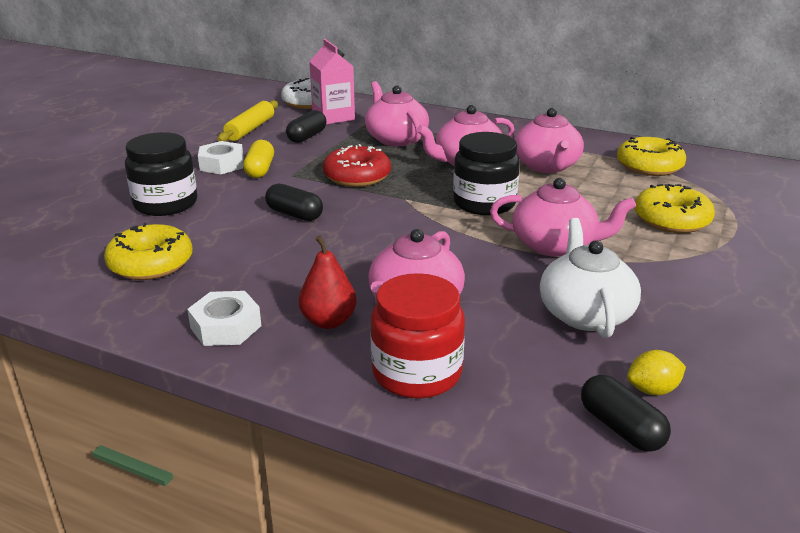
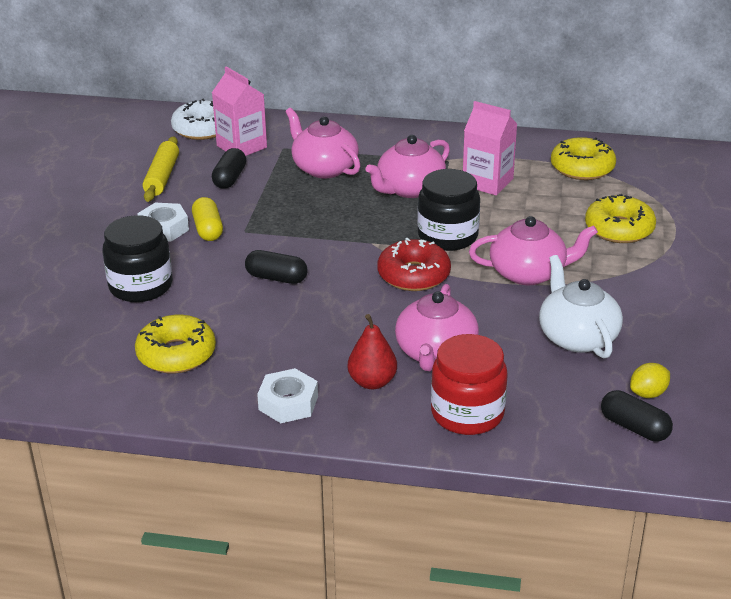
camera: 15 degrees left, 5 degrees up
(357, 176) = (311, 223): red donut -> red donut (413, 275)
(546, 166) = (487, 182): pink teapot -> pink carton

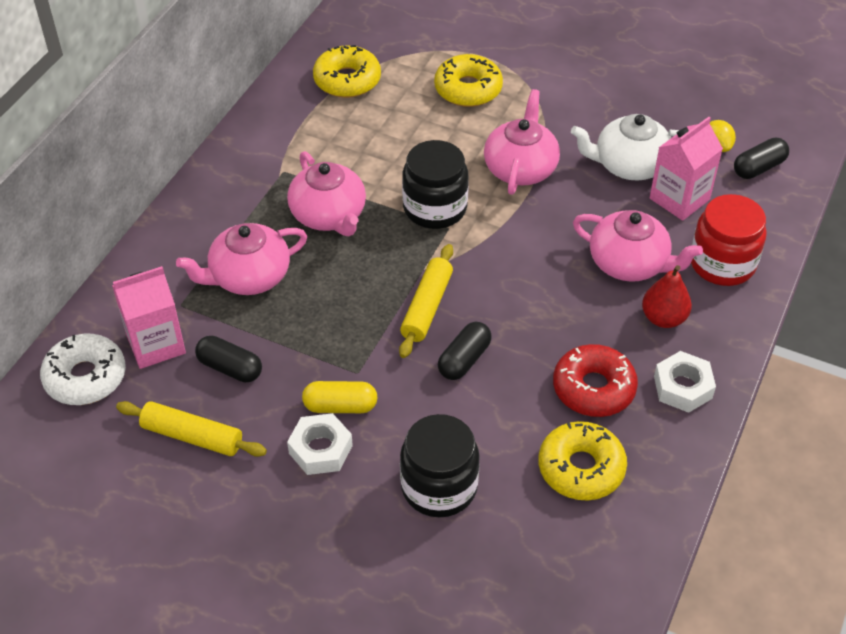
camera: 75 degrees left, 15 degrees up
(328, 251) = (426, 307): none -> yellow rolling pin
(413, 275) = (496, 249): red donut -> red donut (593, 388)
(487, 182) = (343, 153): pink carton -> pink carton (679, 199)

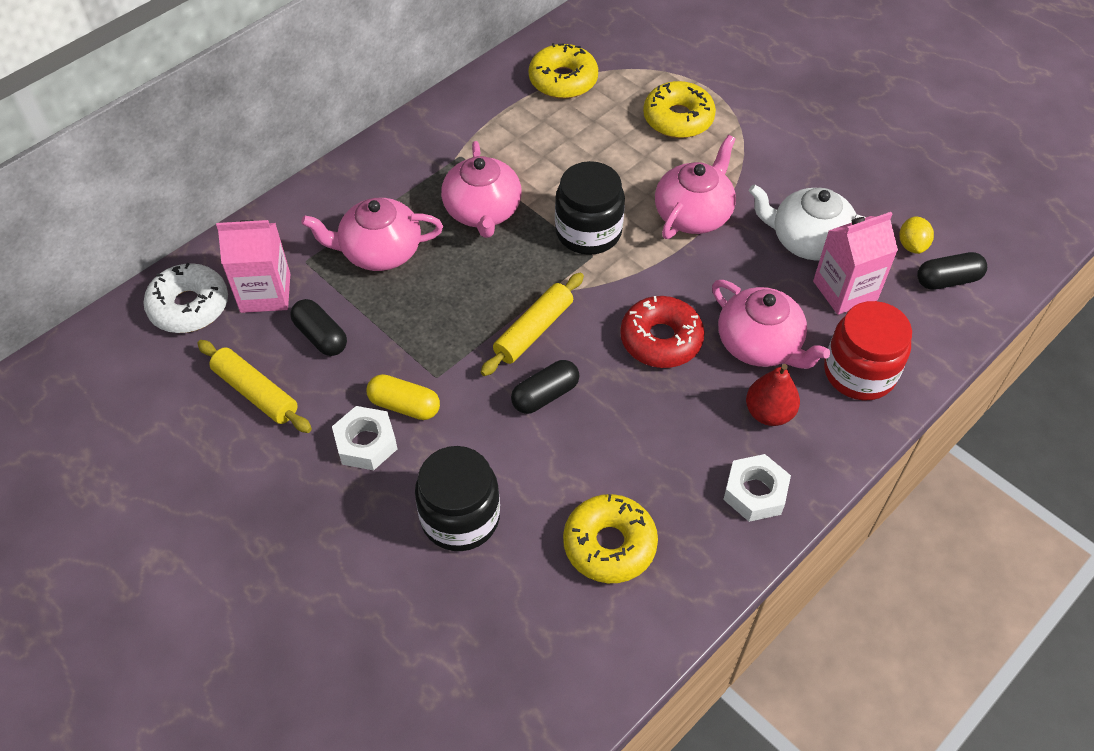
camera: 20 degrees right, 5 degrees up
(593, 388) = (661, 465): red donut -> red donut (661, 340)

